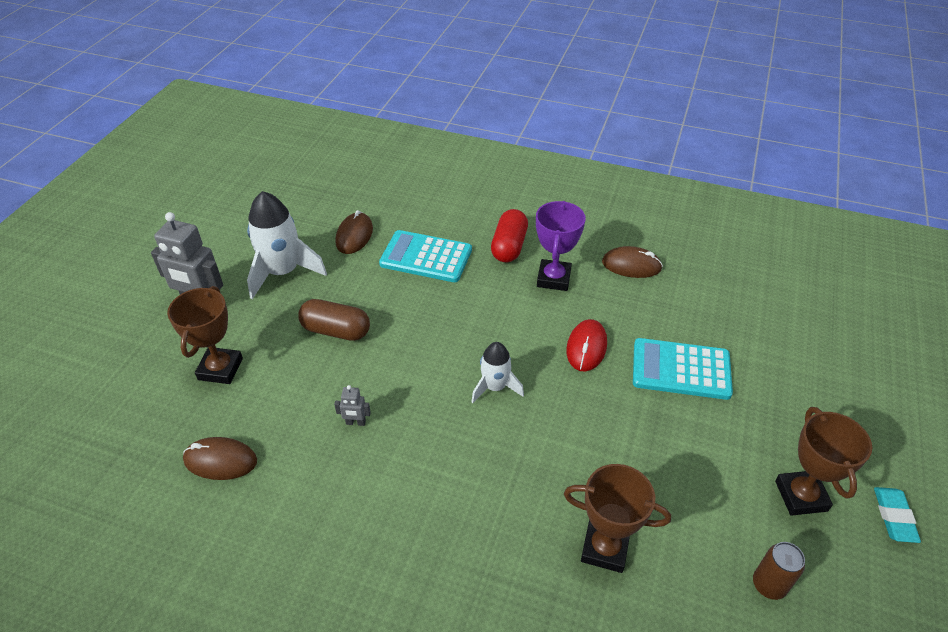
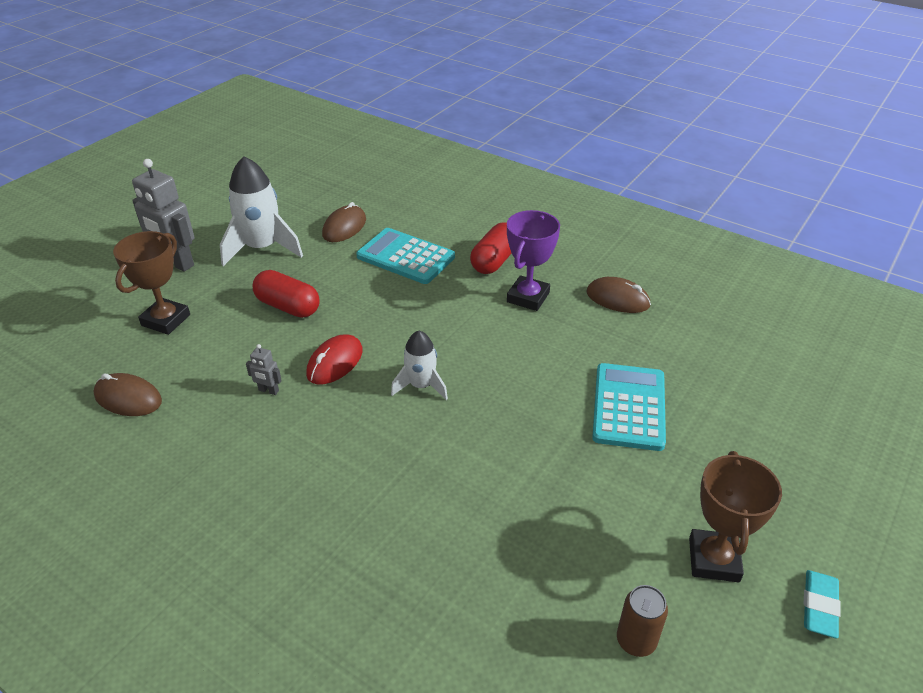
camera: 15 degrees right, 5 degrees down
(336, 330) = (288, 306): brown capsule -> red capsule
(586, 347) = (534, 367): red mouse -> red mouse (335, 362)
(604, 548) = (467, 561): brown trophy -> none
(681, 369) = (629, 407): turquoise calculator -> turquoise calculator turned 75 degrees clockwise

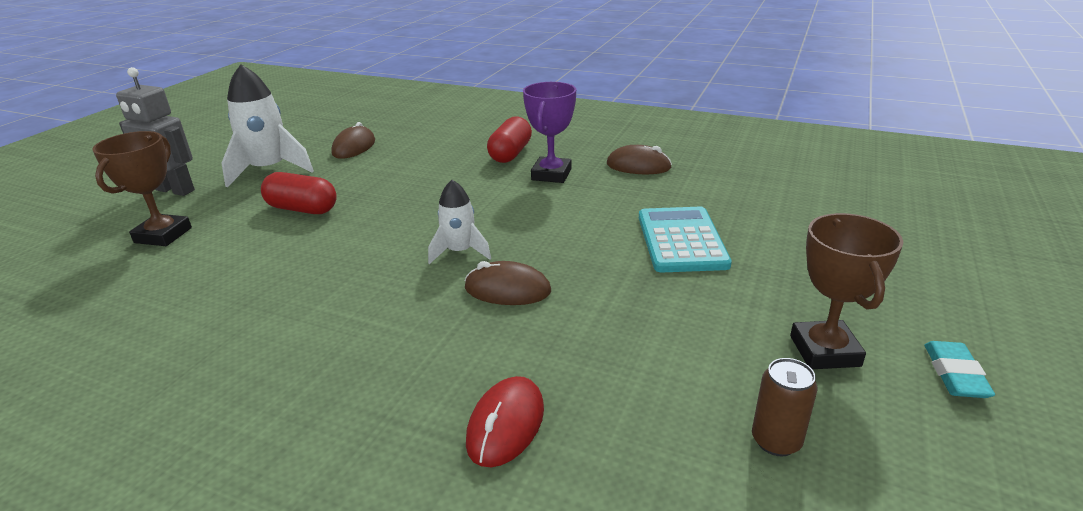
camera: 10 degrees left, 10 degrees down
(128, 398) = (117, 306): brown mouse -> brown mouse (507, 290)
(268, 390) = (288, 277): grey robot -> none
(335, 362) = (361, 245): red mouse -> red mouse (505, 425)
(405, 257) = (421, 160): turquoise calculator -> none

